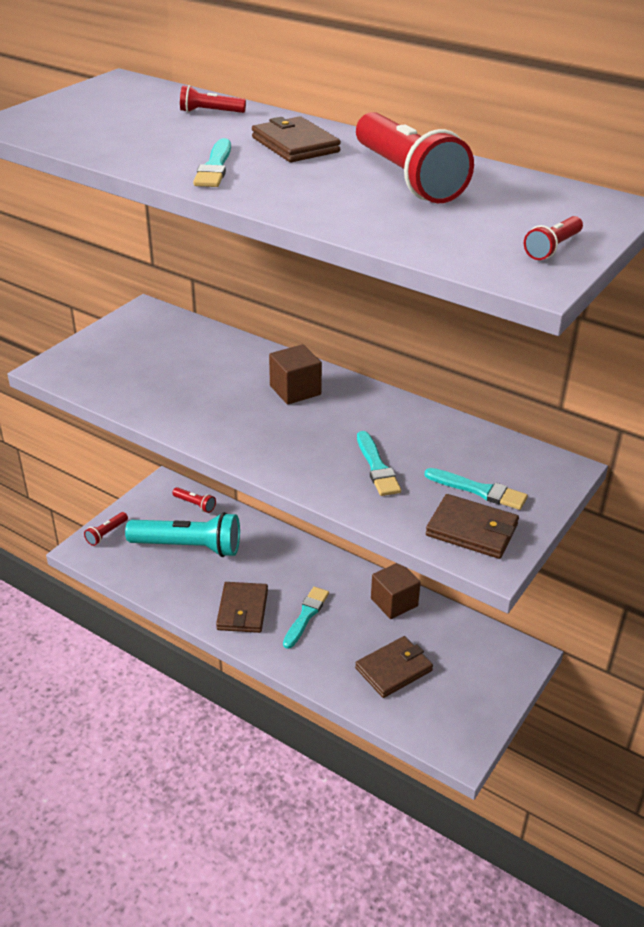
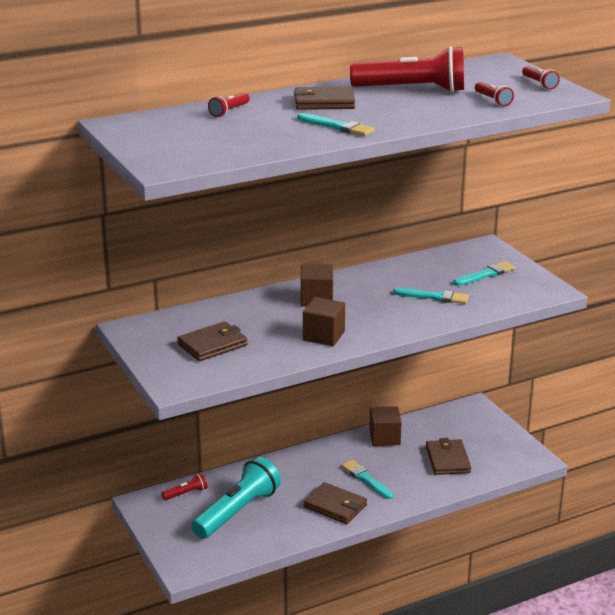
camera: 60 degrees left, 10 degrees down
(106, 534) = (177, 551): red flashlight -> red flashlight (493, 100)
(215, 419) = (323, 336): none -> brown cube
(472, 530) = (521, 288): brown wallet -> brown wallet (212, 345)

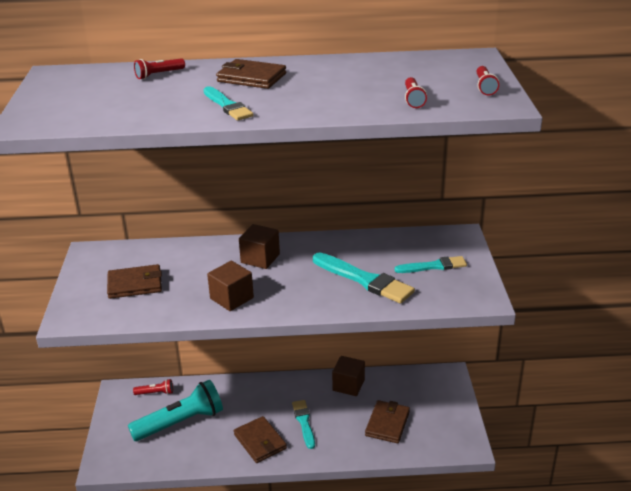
camera: 25 degrees right, 5 degrees up
(412, 89) = (350, 76): red flashlight -> none
(434, 297) = (364, 280): turquoise brush -> turquoise brush, size x1.59

